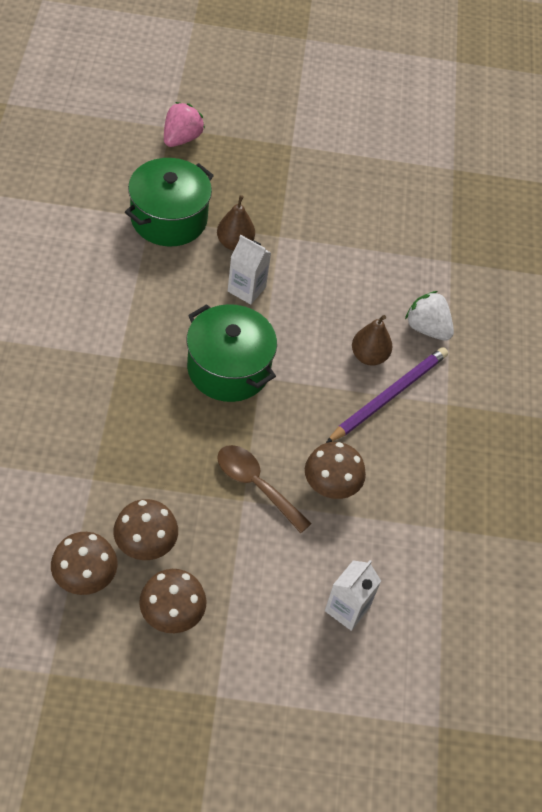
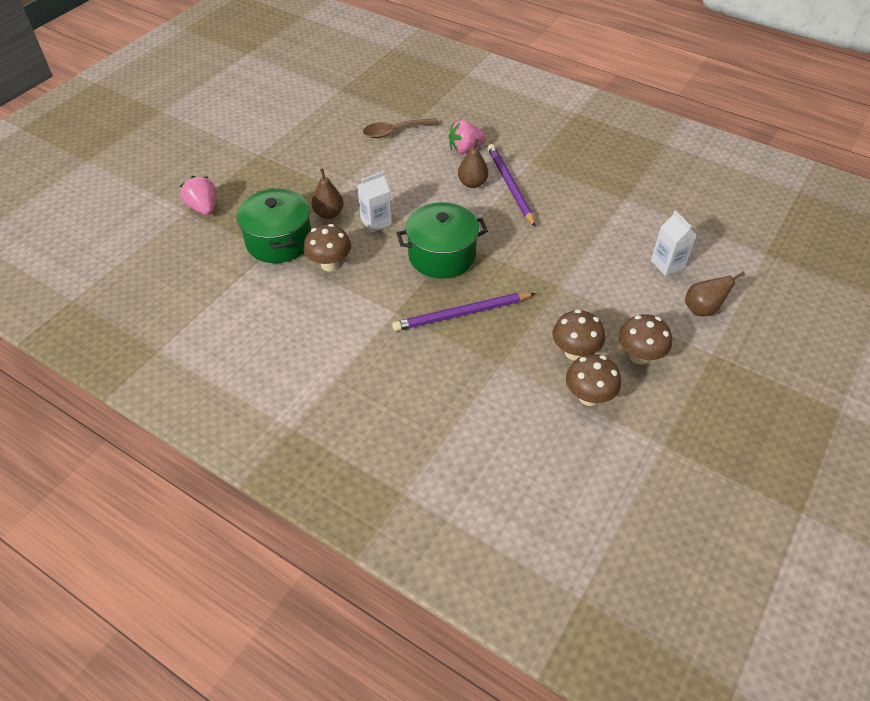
camera: 55 degrees left, 5 degrees down
(148, 418) = (461, 314): none -> purple pencil
(256, 485) = (550, 275): brown spoon -> brown spoon (395, 132)
(287, 668) = (702, 309): none -> brown pear
(330, 487) = (569, 239): brown mushroom -> brown mushroom (330, 264)
(427, 328) = (465, 149): white strawberry -> pink strawberry

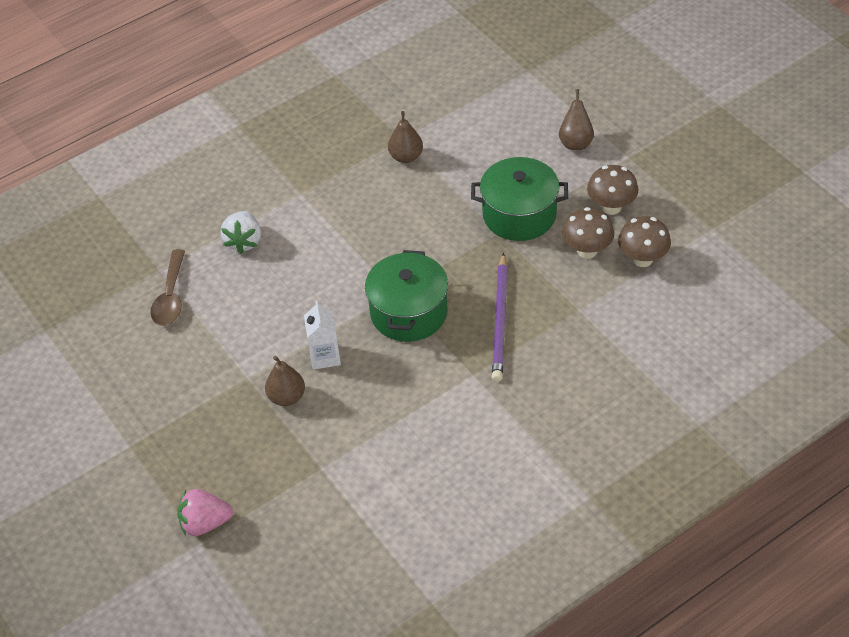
camera: 65 degrees left, 0 degrees up
(279, 241) = (309, 455): green pot -> green pot (519, 215)
(330, 264) = (373, 415): brown mushroom -> none
(465, 149) = (244, 241): pink strawberry -> white strawberry
(472, 183) = (307, 253): brown pear -> brown pear (406, 157)
(510, 186) = (330, 222): purple pencil -> none
(667, 264) = (508, 143): white carton -> none

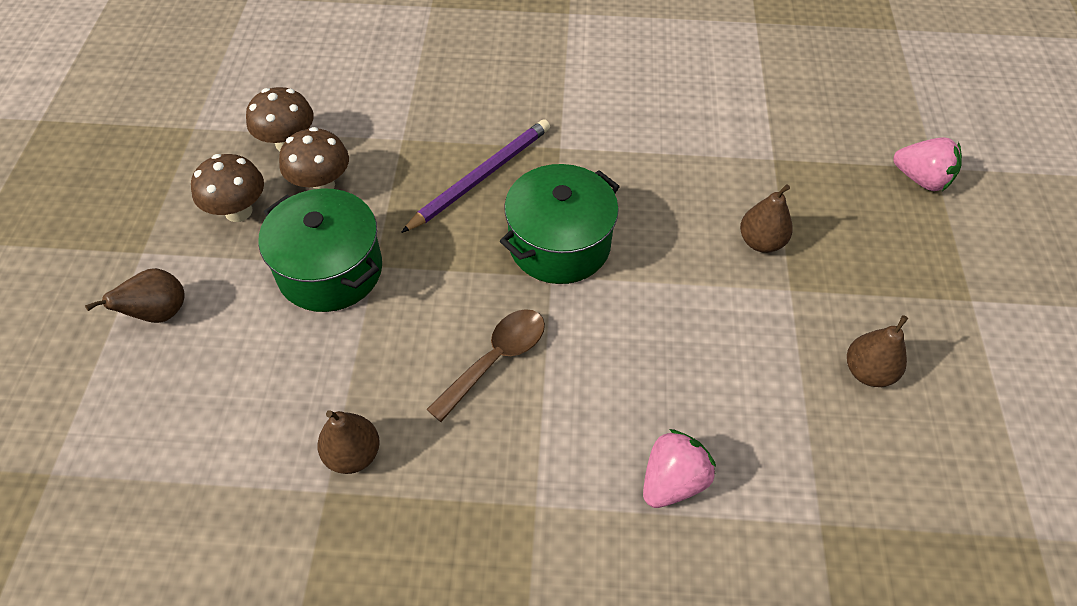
camera: 145 degrees left, 5 degrees up
(170, 297) = (826, 464): brown spoon -> brown spoon (496, 359)
(173, 358) = (867, 372): none -> brown pear
(244, 241) = (672, 481): white strawberry -> pink strawberry
(325, 356) = (687, 257): white carton -> none

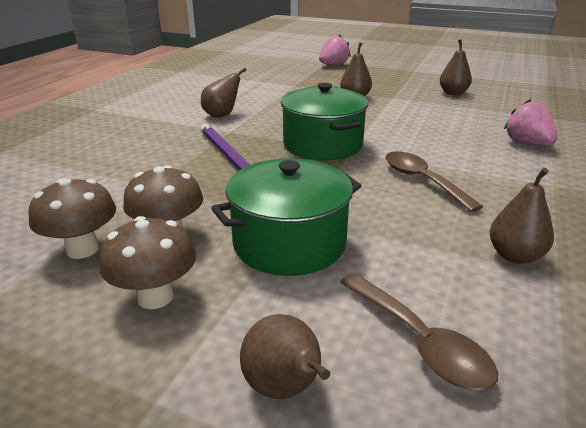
camera: 70 degrees left, 25 degrees down
(215, 384) = (419, 341): none -> brown spoon
(609, 123) = (222, 115): none -> brown pear

